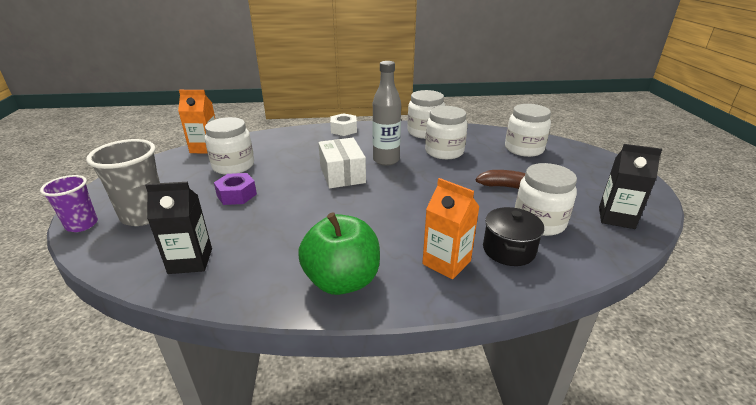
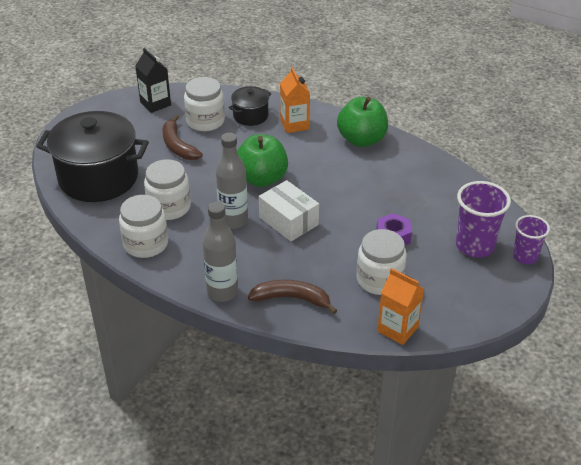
camera: 145 degrees left, 10 degrees up
(144, 215) = (474, 246): grey cup -> purple cup
(190, 261) = (446, 188): black carton -> none
(294, 139) = (292, 299): none -> brown banana
(342, 174) = (288, 221): white box -> white box turned 60 degrees counterclockwise
(343, 130) = (222, 292): white nut -> grey bottle
(404, 194) = (262, 178): none -> green apple
(524, 149) = (98, 178): white jar -> black pot

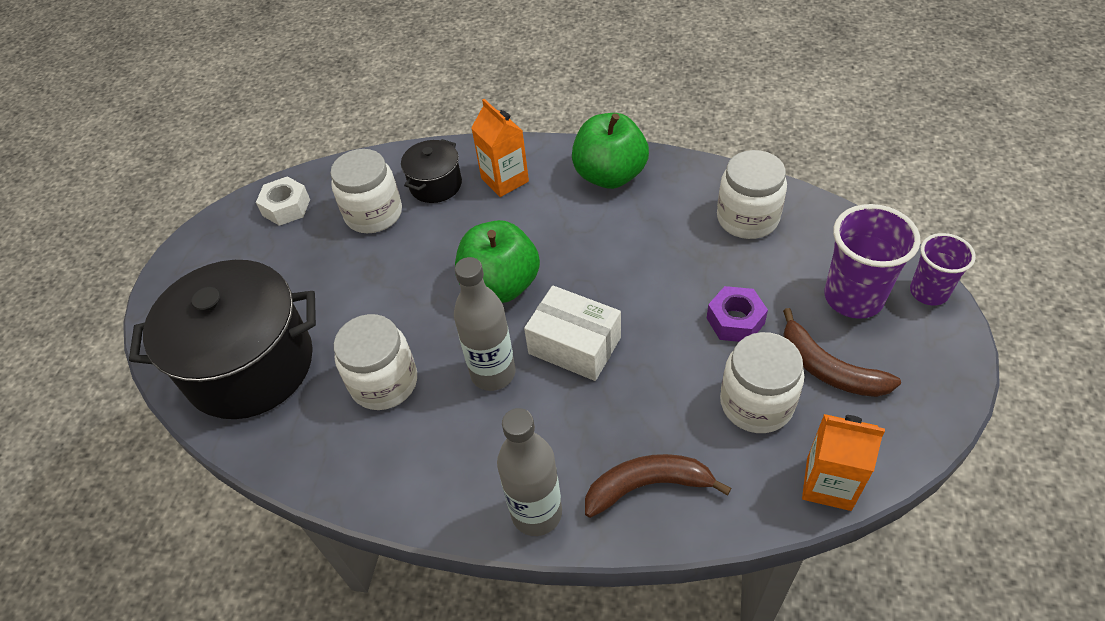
camera: 15 degrees left, 10 degrees up
(146, 244) = (376, 464): white jar -> white jar (747, 218)
(155, 104) = (286, 207): black carton -> white nut
(177, 146) = (350, 268): brown banana -> brown banana (828, 369)

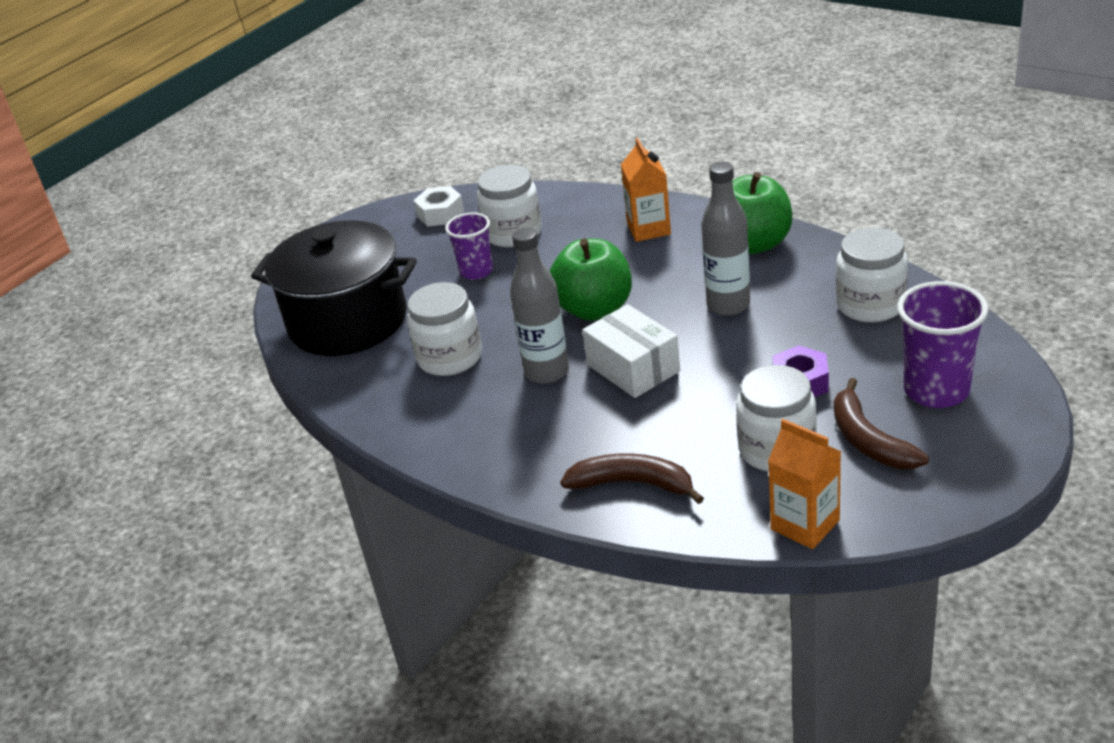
camera: 25 degrees right, 15 degrees down
(436, 185) = (582, 221): black pot -> none
(536, 513) = (523, 478): grey bottle -> grey bottle (728, 305)
(928, 292) = (1022, 403): purple cup -> purple cup (476, 271)

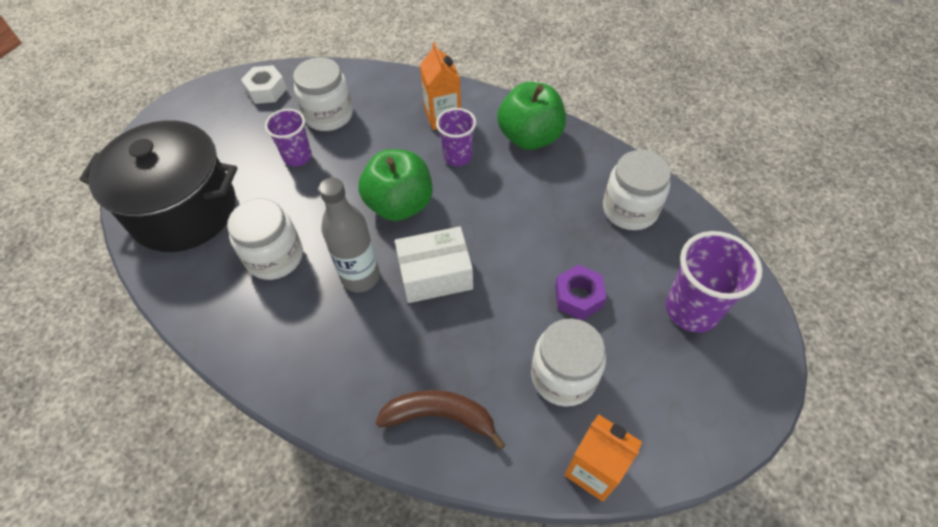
camera: 10 degrees left, 20 degrees up
(633, 368) = (435, 275): white box -> white box turned 60 degrees counterclockwise
(664, 264) = (457, 156): none -> purple cup
(728, 305) = (513, 205): grey bottle -> none
(868, 440) = (640, 366): brown banana -> none

